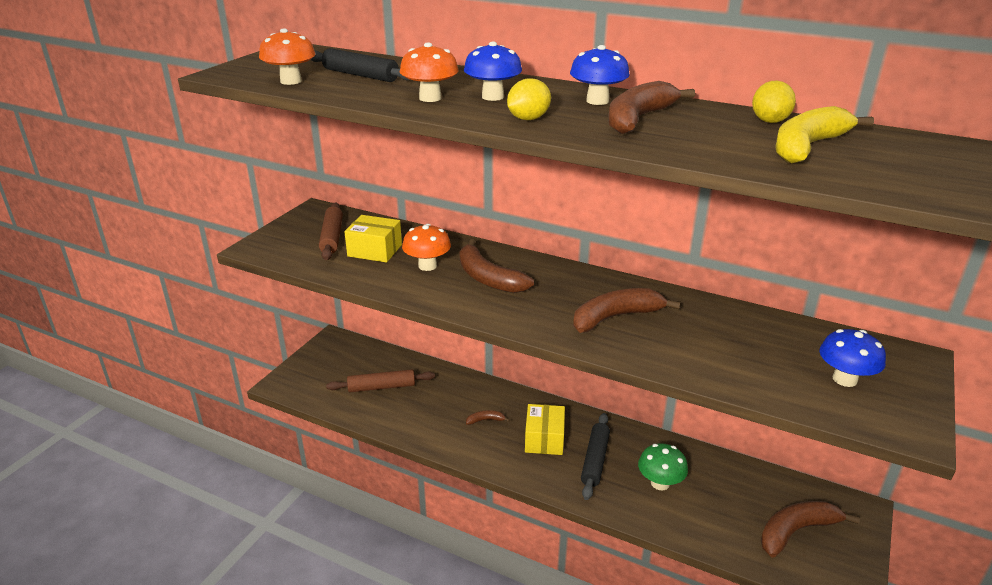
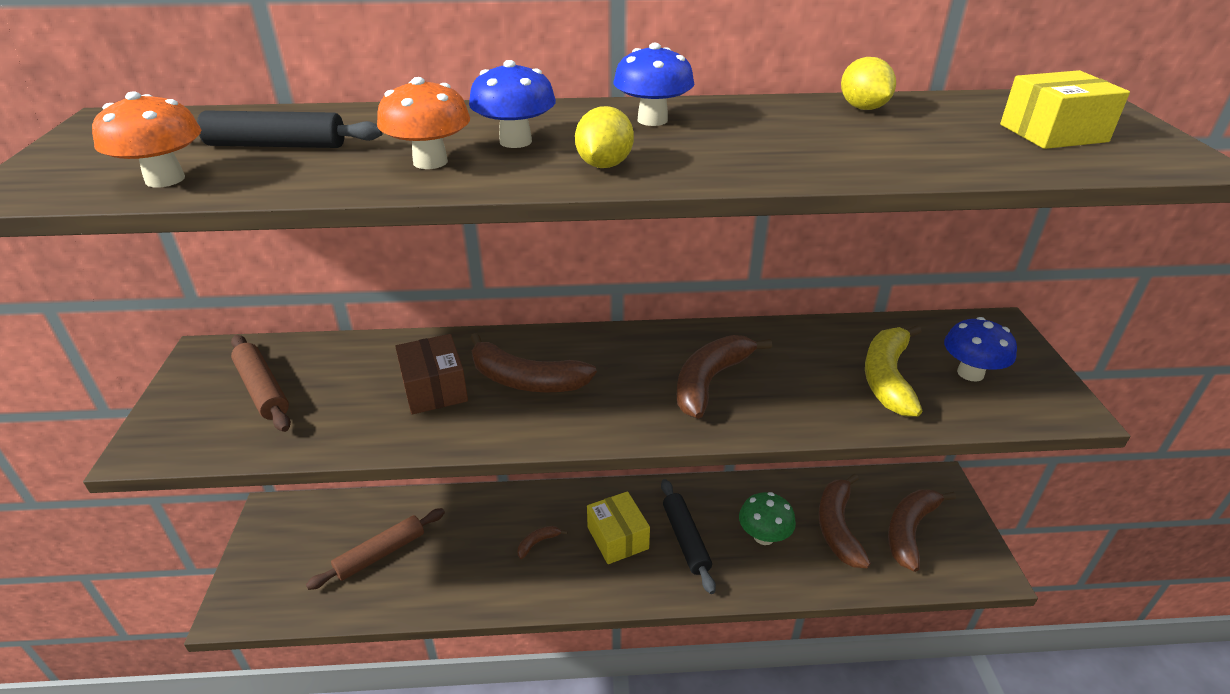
camera: 30 degrees left, 5 degrees up
(375, 250) = (343, 390): yellow box -> yellow box (1053, 133)
(427, 266) = (434, 389): orange mushroom -> brown box
(638, 119) = (730, 135): brown banana -> brown banana (837, 527)
(807, 147) = (942, 132): yellow banana -> yellow banana (887, 378)

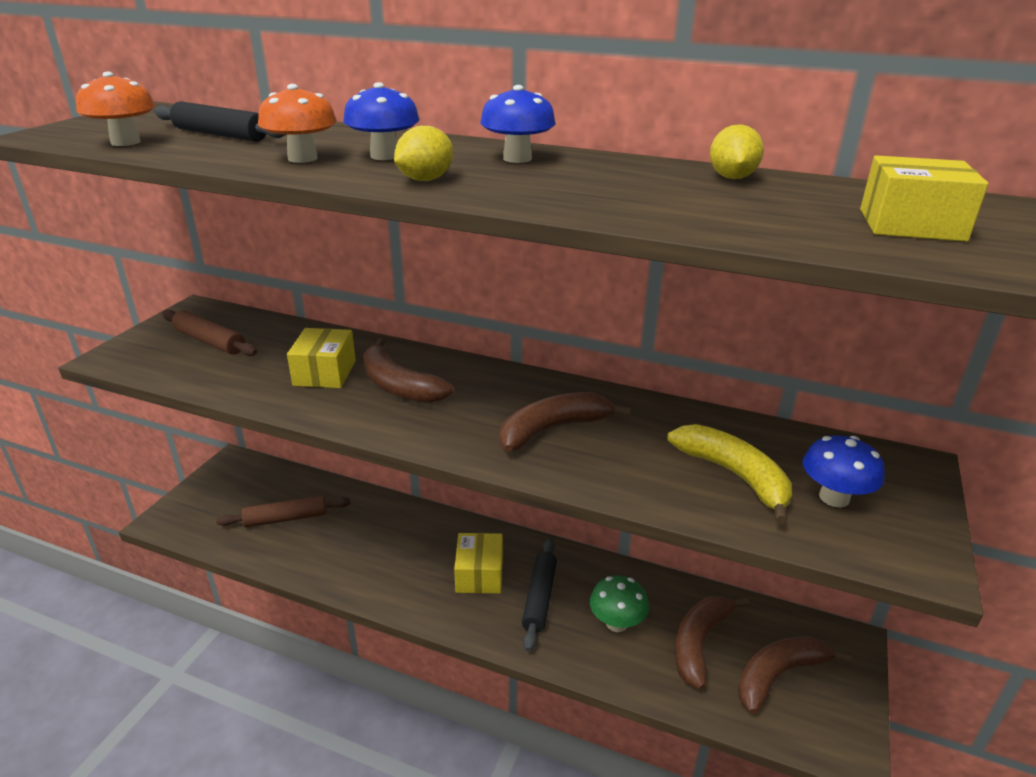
camera: 25 degrees right, 5 degrees down
(262, 390) = (210, 341): brown rolling pin -> brown rolling pin turned 45 degrees counterclockwise
(434, 389) = (325, 373): brown box -> yellow box
(538, 543) = (409, 554): brown banana -> none
(887, 378) = (734, 476): yellow banana -> yellow banana turned 105 degrees clockwise

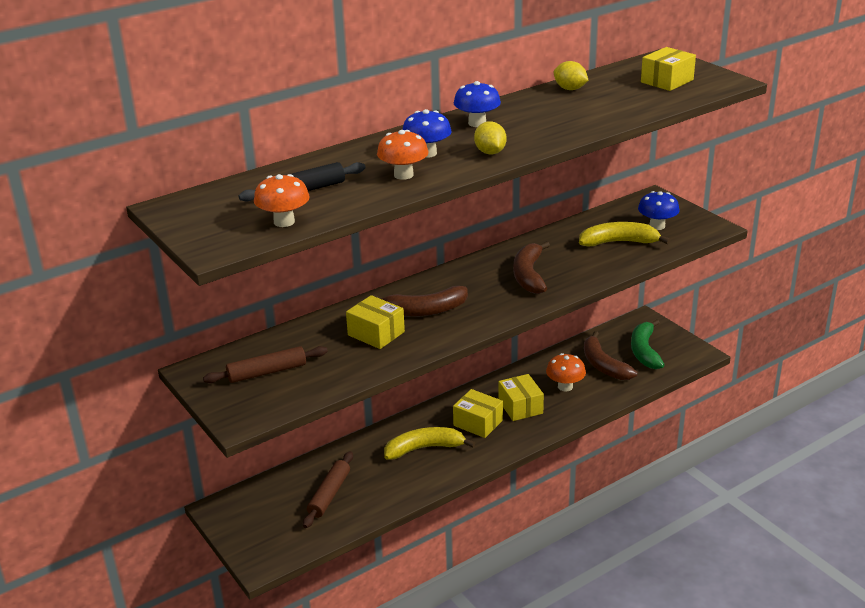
camera: 55 degrees left, 0 degrees up
(402, 551) = (424, 448): none -> yellow banana
(539, 598) = (520, 407): black rolling pin -> yellow box
(616, 623) = (565, 386): green mushroom -> orange mushroom
(778, 675) = (644, 351): brown banana -> green banana

